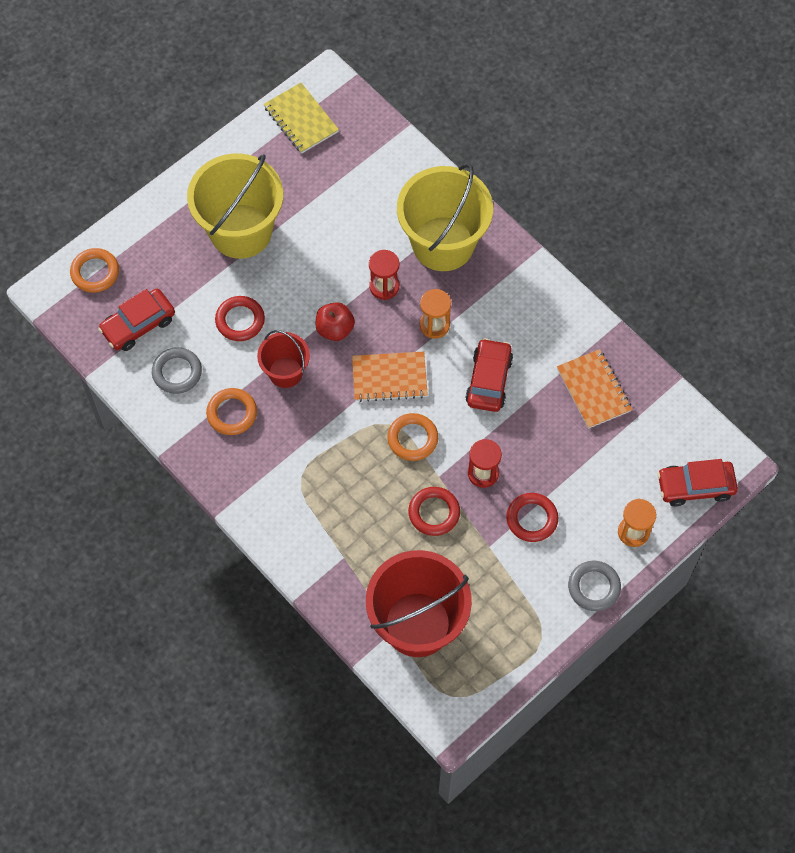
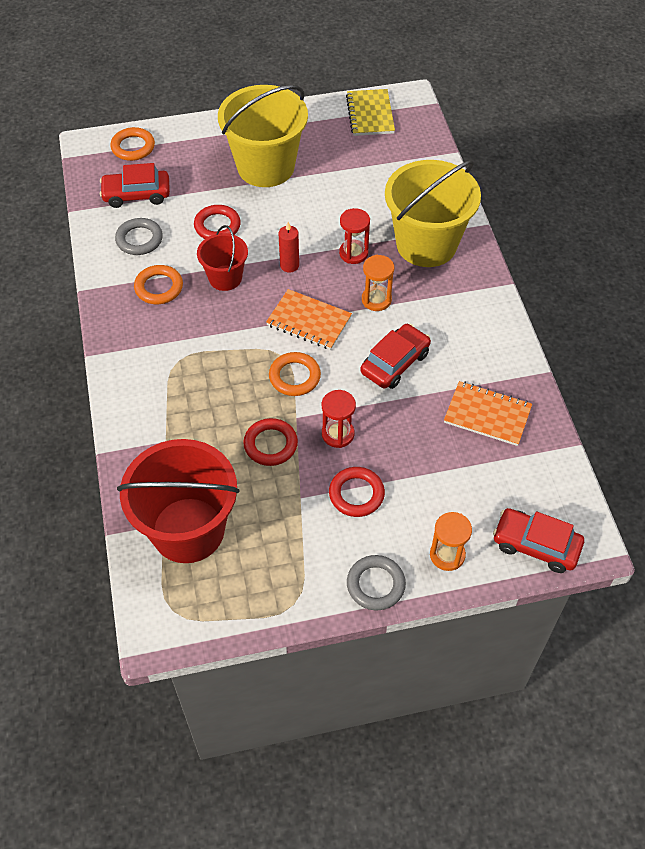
camera: 30 degrees right, 10 degrees down
(335, 329) = (289, 265): red apple -> red candle
(593, 390) = (487, 415): orange notebook -> orange notebook turned 75 degrees counterclockwise

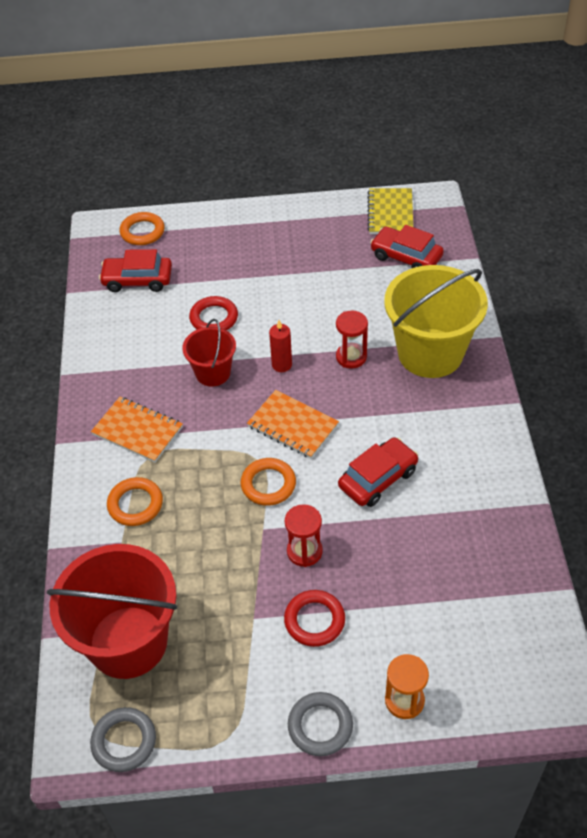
camera: 10 degrees right, 5 degrees down
(139, 239) = (132, 326): grey ring -> grey ring (124, 741)
(159, 287) = (143, 378): orange ring -> orange ring (135, 504)
(266, 167) = (273, 260): yellow bucket -> none
(270, 444) = (231, 556): red ring -> none
(376, 300) = (368, 408): orange hourglass -> none
(487, 415) = (471, 545): orange notebook -> orange notebook (137, 431)
(536, 545) = (506, 700): red car -> red car (406, 257)

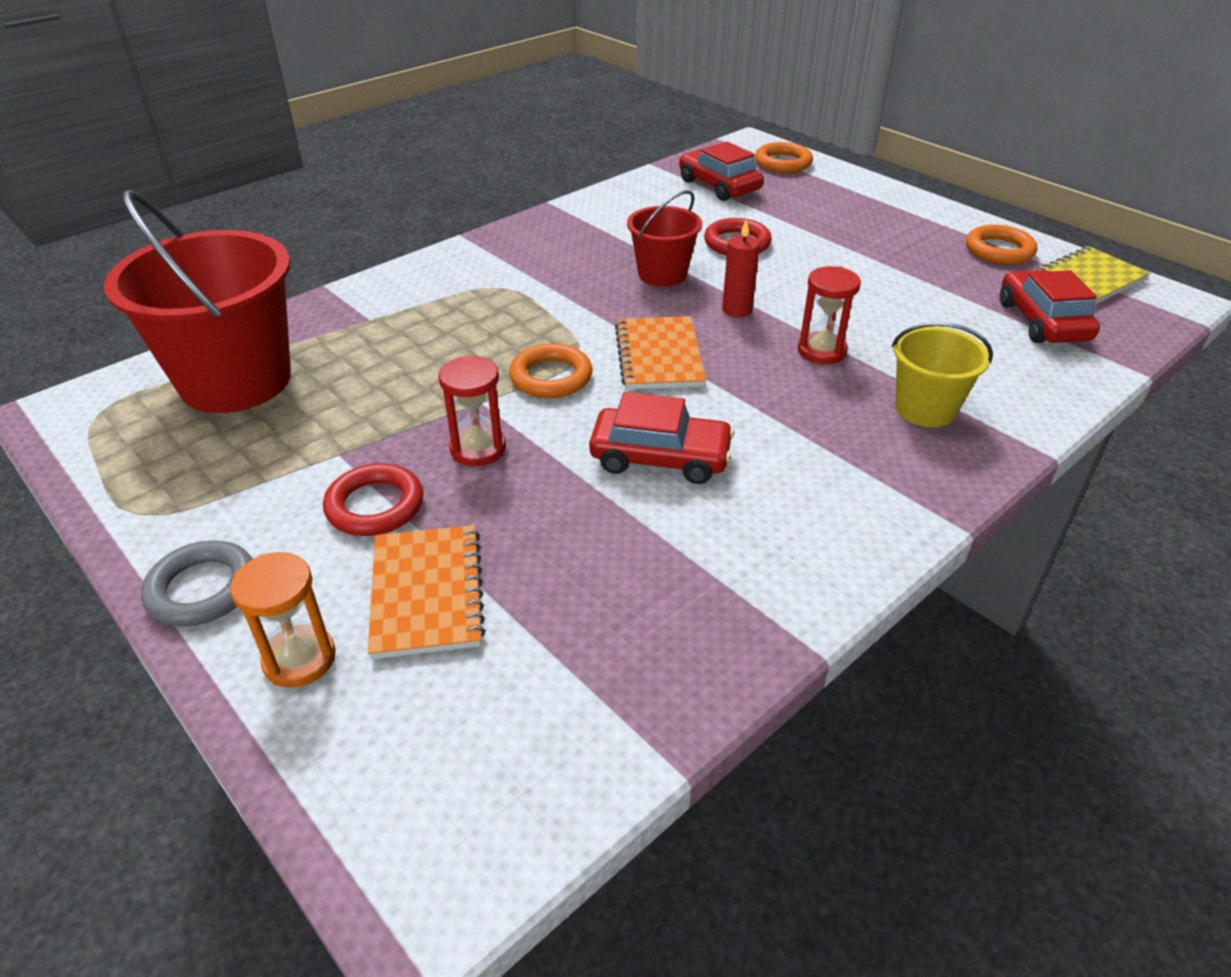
camera: 50 degrees right, 10 degrees down
(124, 741) = (92, 437): grey ring -> none
(135, 504) = (428, 306): orange ring -> orange ring (999, 250)
(137, 431) = (526, 266): orange notebook -> orange notebook (426, 593)
(430, 353) = (925, 409): yellow bucket -> yellow bucket, size x0.53

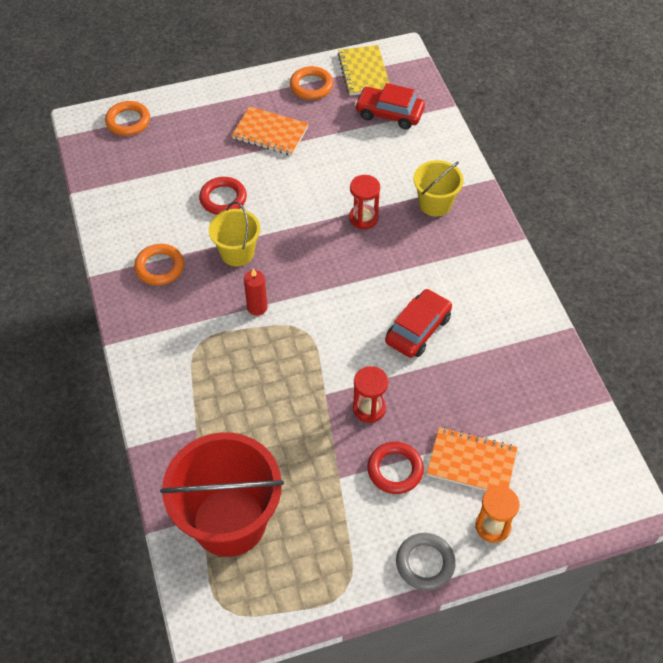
camera: 65 degrees left, 15 degrees up
(551, 377) = (319, 351): orange ring -> orange ring (159, 267)
(659, 356) = (327, 292): orange notebook -> orange notebook (270, 133)
(662, 274) = (237, 253): red bucket -> yellow bucket
(719, 186) = (137, 171): red car -> none
(737, 310) = (300, 235): red candle -> red candle (257, 307)

